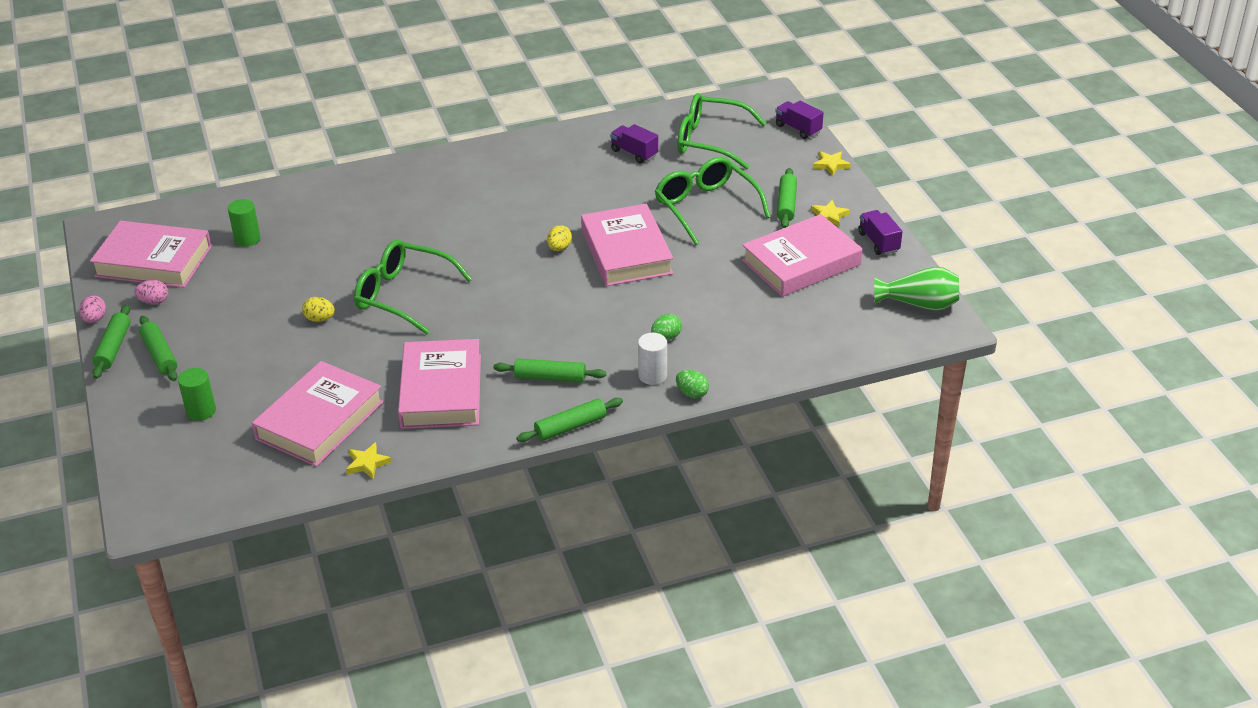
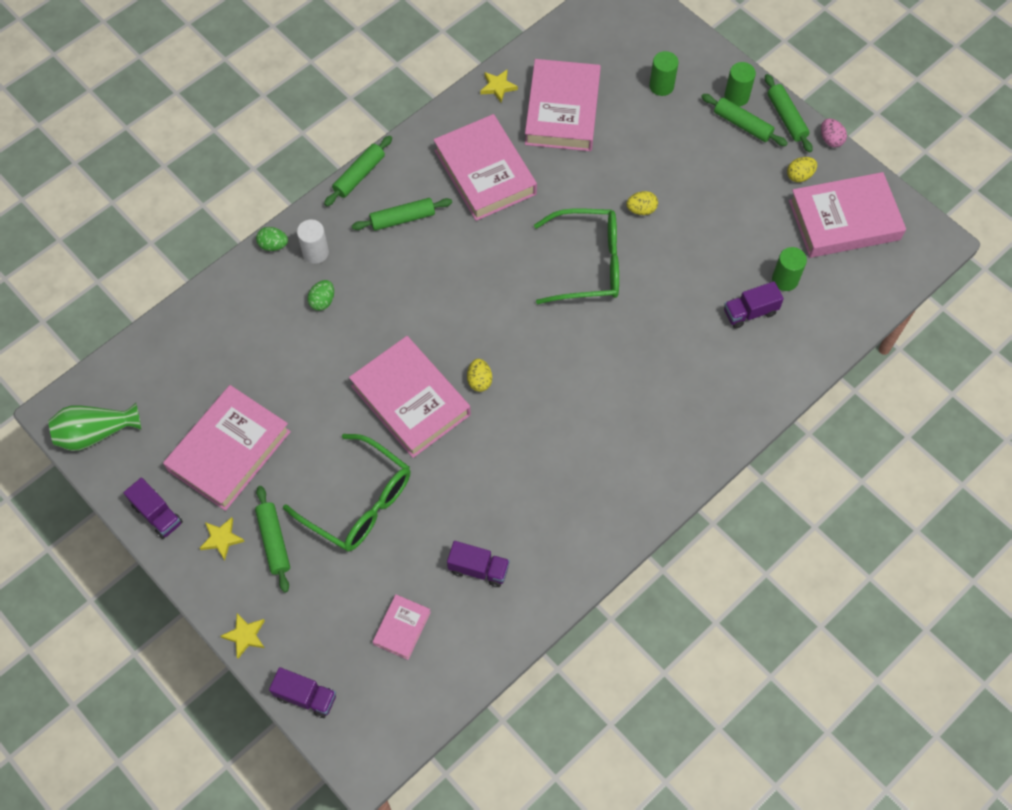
camera: 155 degrees right, 25 degrees up
(139, 379) = (736, 96): none -> green cylinder
(154, 302) = (799, 176): pink egg -> yellow egg
(298, 228) = (750, 312): none -> purple truck
(710, 141) = (402, 628): green glasses -> pink book

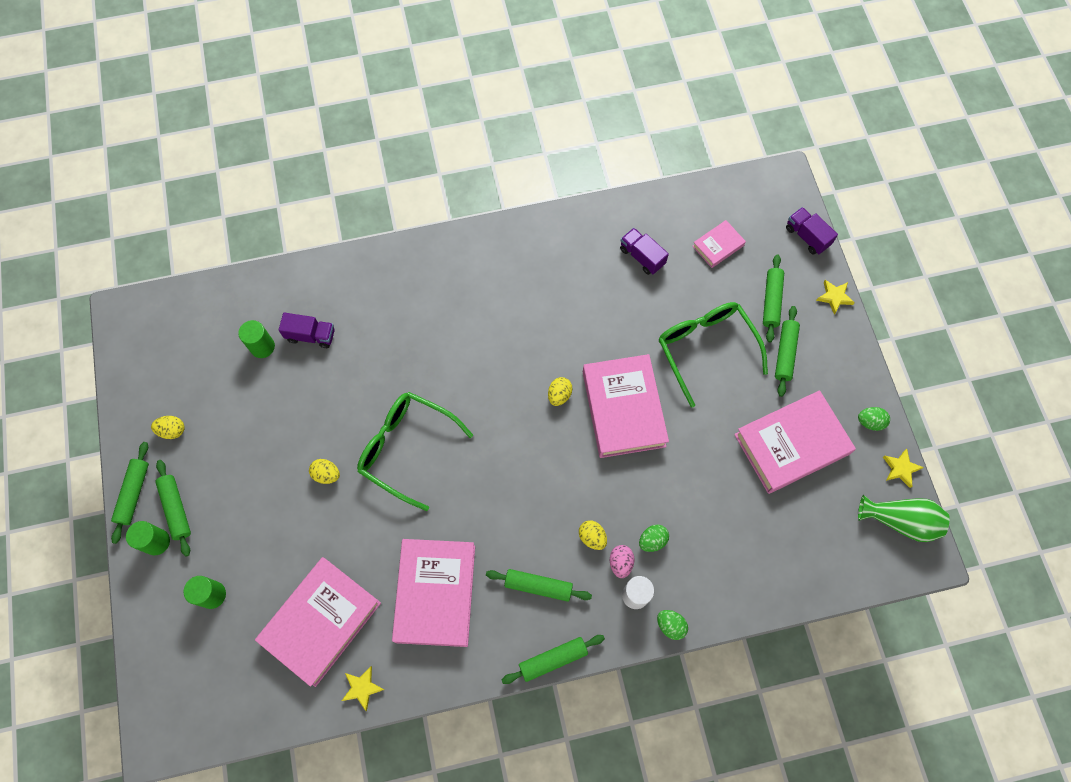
camera: 150 degrees left, 5 degrees up
(157, 514) = (870, 422): purple truck -> green egg
(222, 539) = (825, 376): yellow star -> yellow star (900, 468)
(313, 593) = (771, 301): none -> green rolling pin
(378, 277) = (592, 537): none -> yellow egg
(830, 139) = (117, 449): pink egg -> pink egg (620, 563)
(844, 220) = (173, 370): pink book -> none

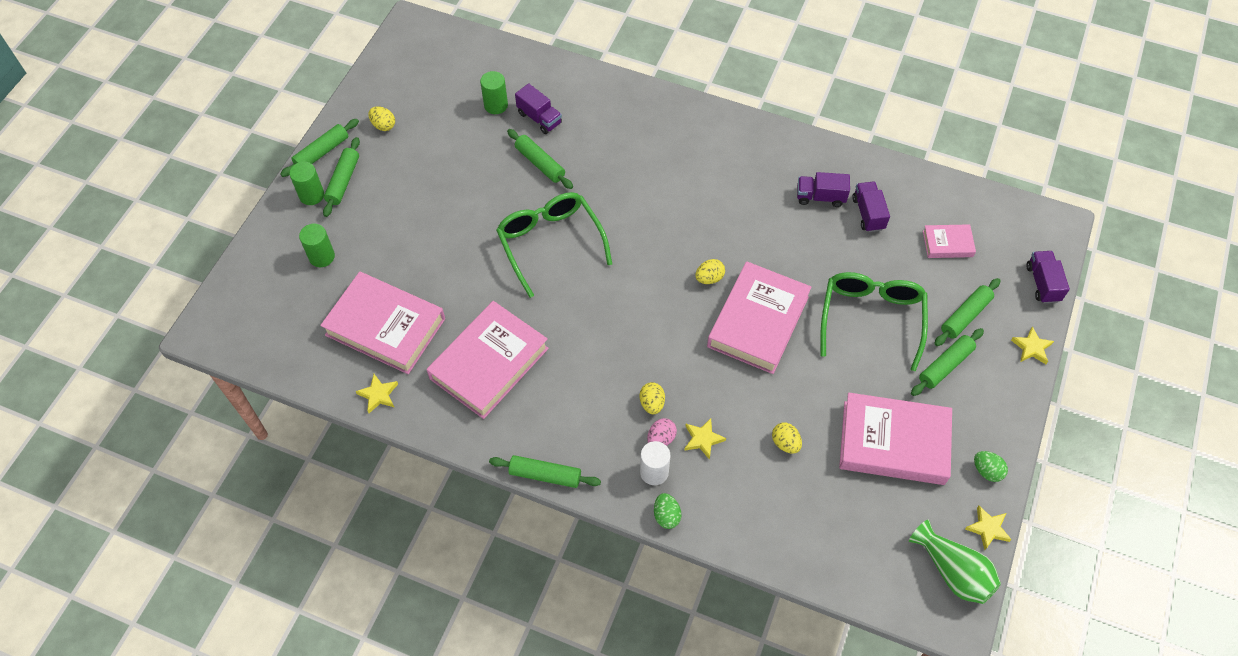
camera: 35 degrees right, 10 degrees down
(321, 621) = (385, 327): pink book -> pink book turned 45 degrees clockwise
(326, 474) = (473, 224): yellow egg -> yellow egg (785, 443)
(538, 586) = (576, 412): green rolling pin -> green rolling pin (540, 163)
(595, 265) = (820, 197): none -> purple truck
(652, 540) = (703, 439): green egg -> yellow star

